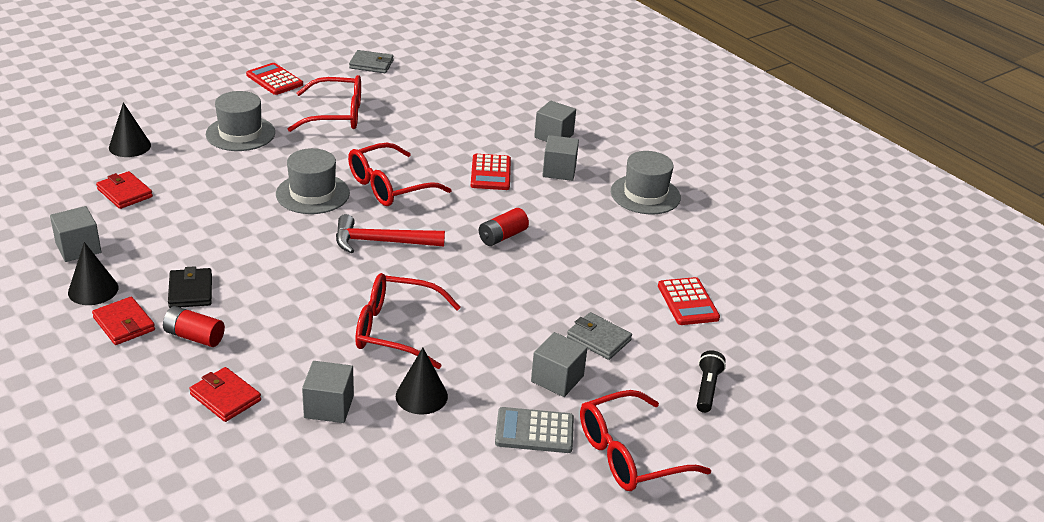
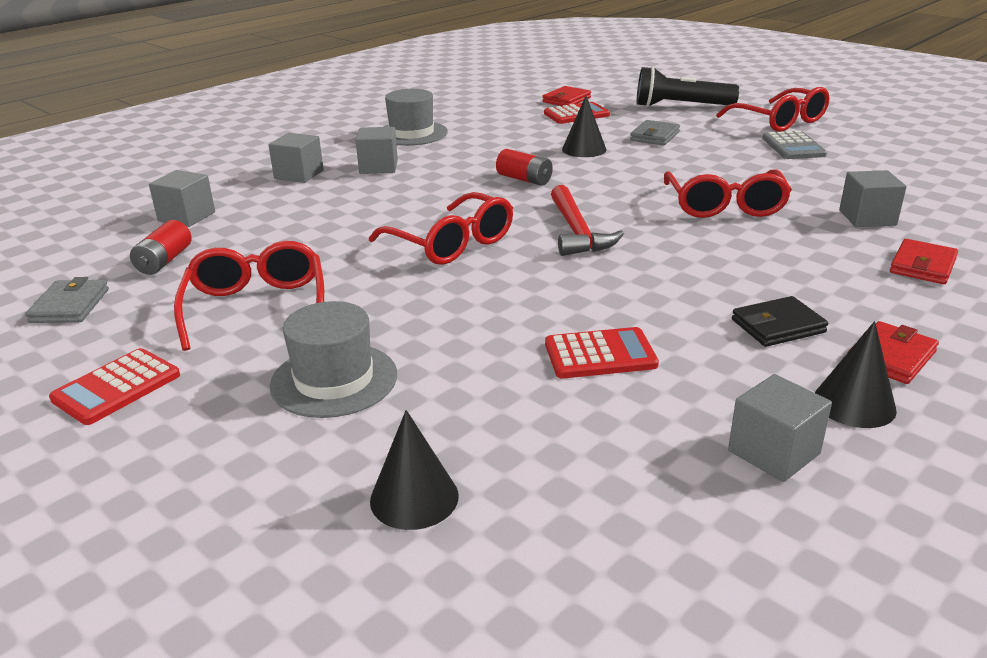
camera: 95 degrees left, 5 degrees down
(125, 193) = (583, 452): red wallet -> red wallet (566, 100)
(194, 337) = (856, 304): red battery -> red battery (164, 261)
(312, 194) = (495, 287): grey hat -> none
(421, 396) = (803, 185): black cone -> black cone (584, 149)
(491, 173) = (396, 195): red calculator -> red calculator (600, 354)
(557, 379) = (722, 145): grey cube -> grey cube (186, 216)
(707, 389) = (680, 106): black flashlight -> black flashlight, size x1.83

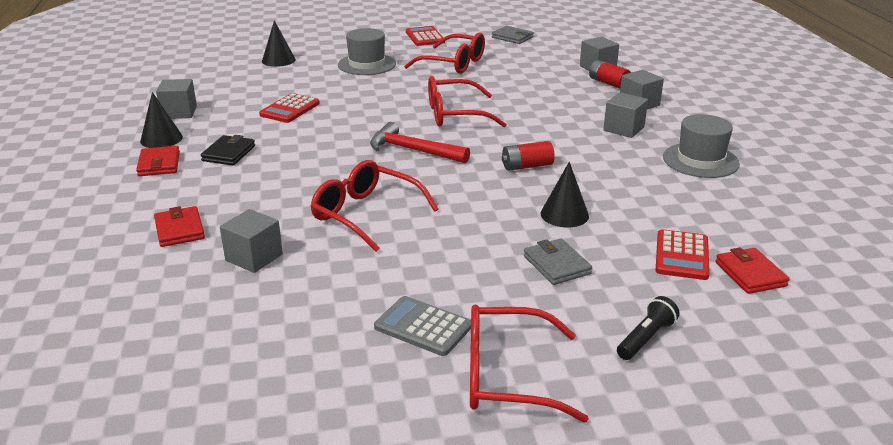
camera: 125 degrees right, 0 degrees up
(164, 261) = (538, 56): red battery -> red battery (608, 83)
(680, 106) = (646, 338): black flashlight -> black flashlight, size x0.55

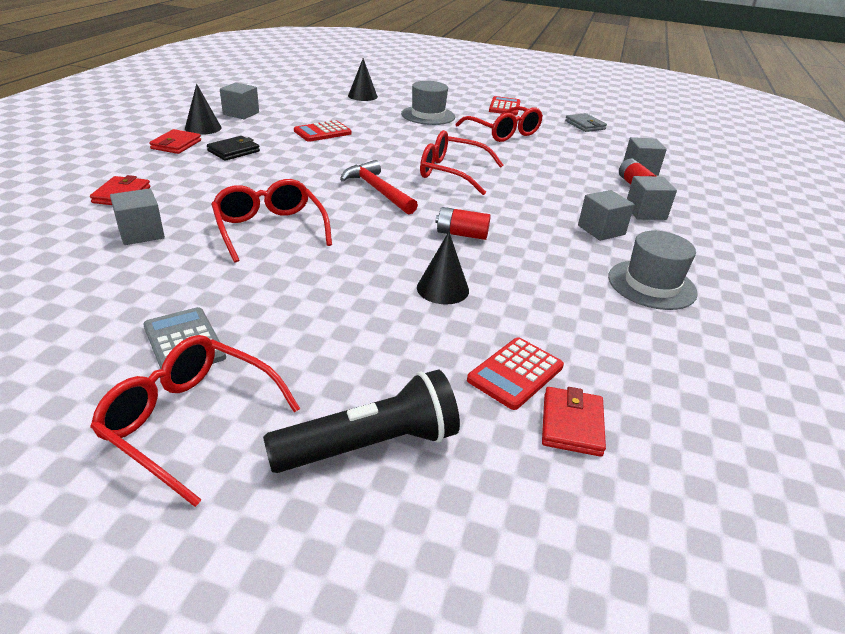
camera: 25 degrees right, 5 degrees up
(556, 265) = (375, 333): grey wallet -> none
(646, 338) = (370, 445): black flashlight -> black flashlight, size x1.83

